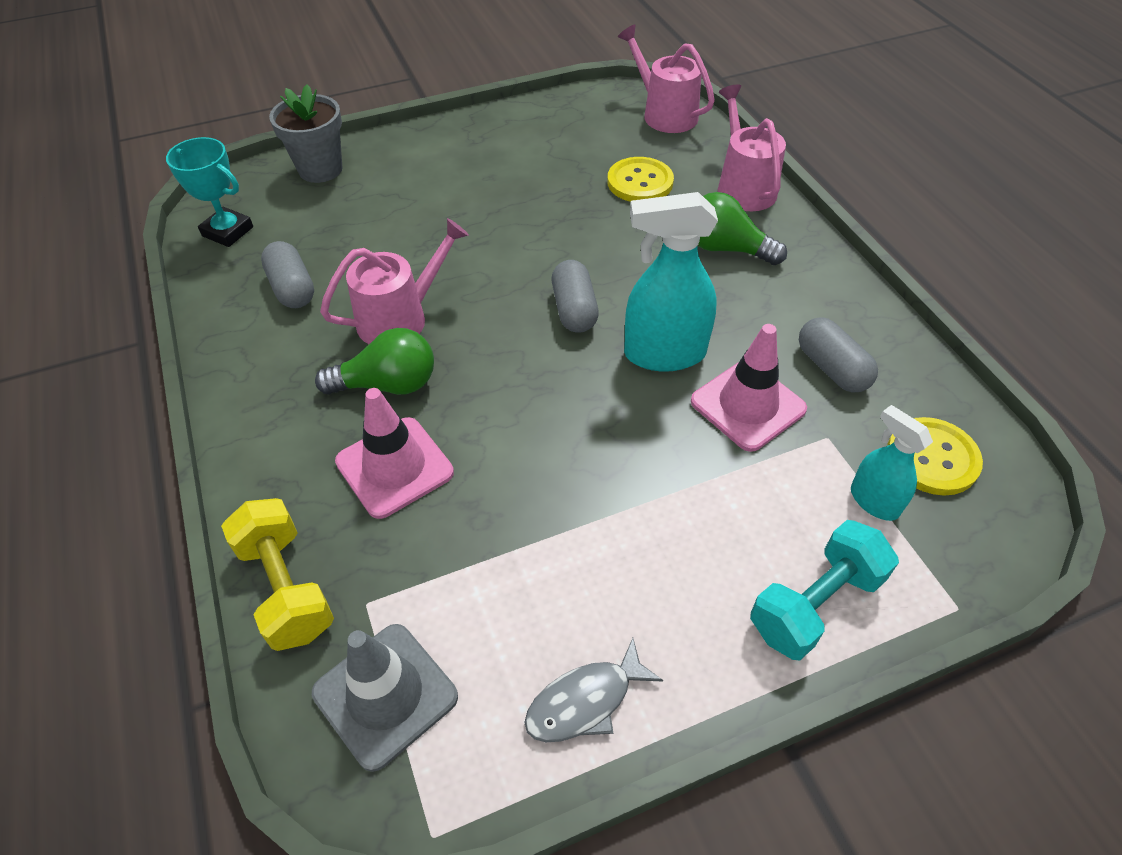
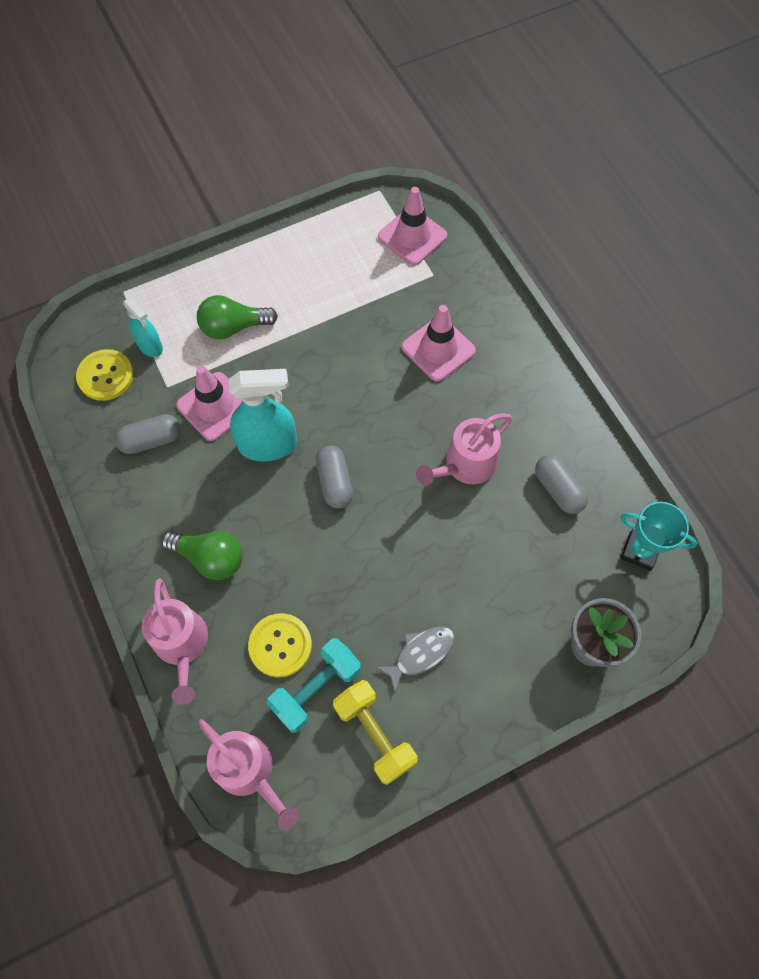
camera: 175 degrees right, 15 degrees up
(286, 588) = (477, 279): yellow dumbbell -> yellow dumbbell (375, 734)
(385, 695) = (412, 236): grey traffic cone -> pink traffic cone
(388, 384) = (458, 407): green light bulb -> green light bulb (233, 327)
(585, 701) = (317, 240): grey fish -> grey fish (420, 654)
(815, 604) = (198, 289): turquoise dumbbell -> turquoise dumbbell (316, 689)
(831, 368) = (151, 440): grey capsule -> grey capsule turned 75 degrees counterclockwise

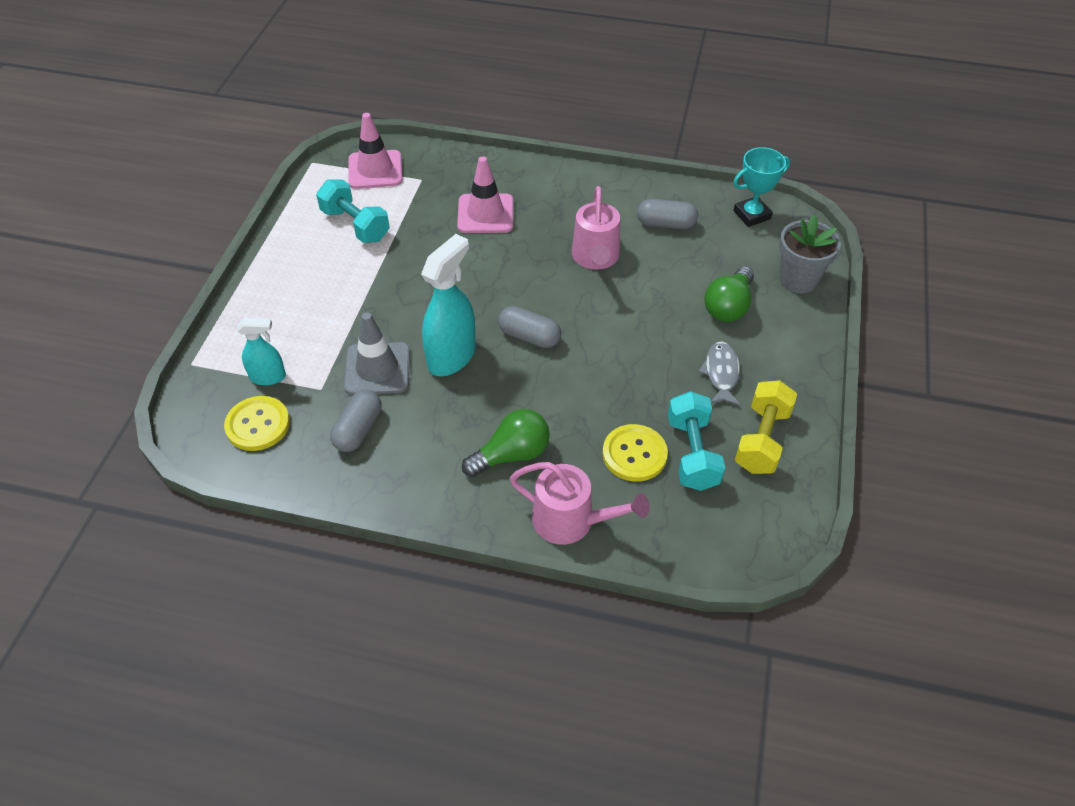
camera: 50 degrees left, 15 degrees down
(215, 406) = (377, 369): pink traffic cone -> grey traffic cone
(233, 327) = (320, 314): green light bulb -> green light bulb (728, 306)
(249, 771) = (724, 540): pink watering can -> none
(341, 274) = (355, 225): none -> turquoise dumbbell
(375, 734) = (761, 440): yellow dumbbell -> yellow dumbbell turned 75 degrees counterclockwise

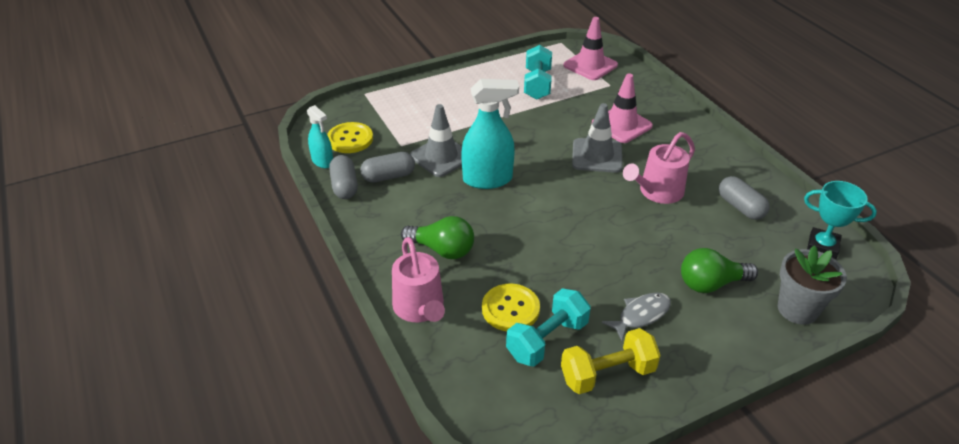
camera: 50 degrees right, 10 degrees down
(268, 377) = (386, 123): turquoise spray bottle -> turquoise spray bottle (322, 161)
(507, 260) = (597, 156): none -> grey traffic cone
(529, 337) = (547, 202): grey capsule -> grey capsule (344, 186)

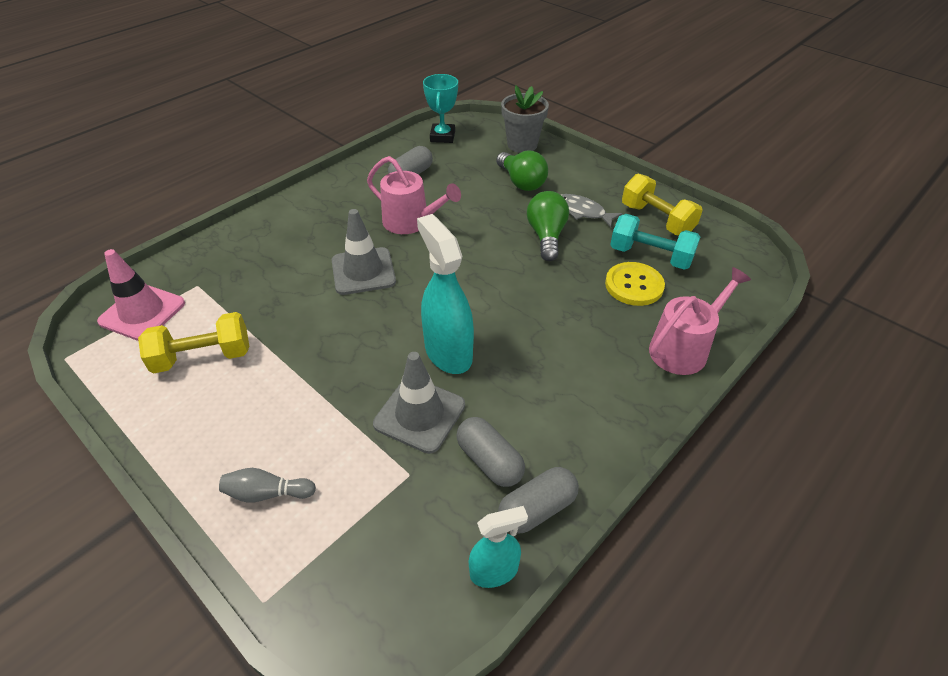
camera: 110 degrees left, 5 degrees up
(322, 161) = (494, 571): turquoise spray bottle -> turquoise spray bottle turned 45 degrees clockwise
(350, 139) = (418, 557): yellow button -> none
(422, 99) = (267, 493): none -> grey bowling pin
(442, 250) = (592, 357): green light bulb -> green light bulb (546, 236)
(537, 84) = (203, 357): turquoise dumbbell -> yellow dumbbell
(621, 125) = (292, 262): pink traffic cone -> none

